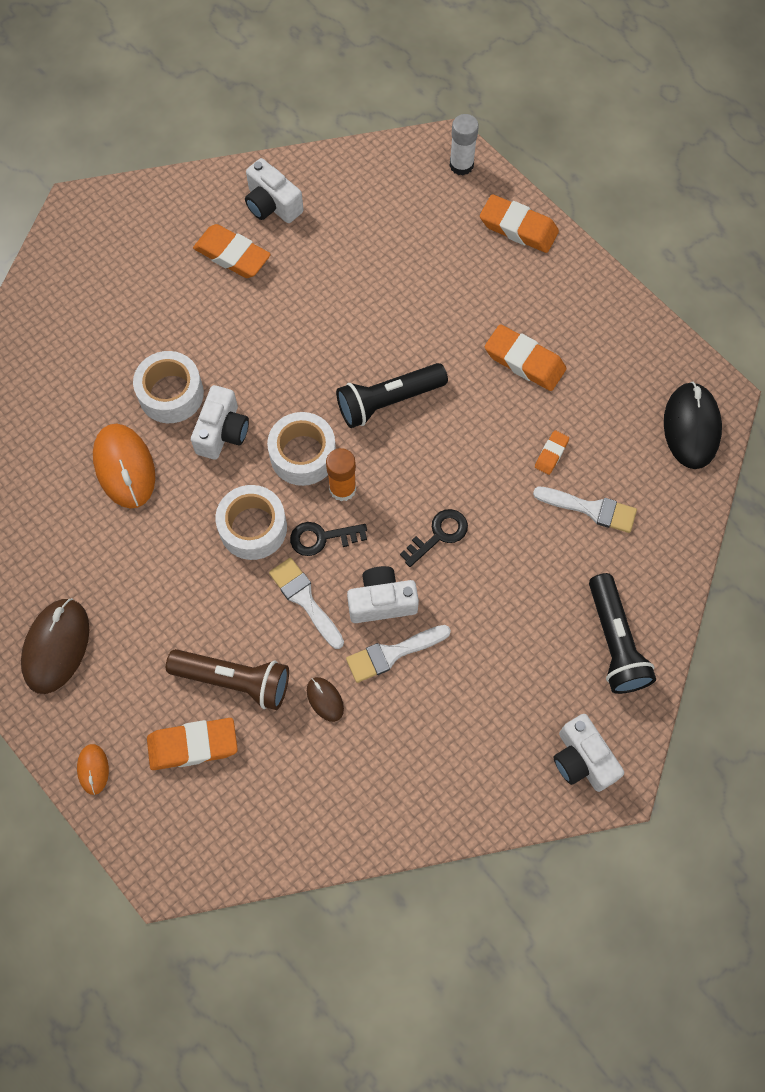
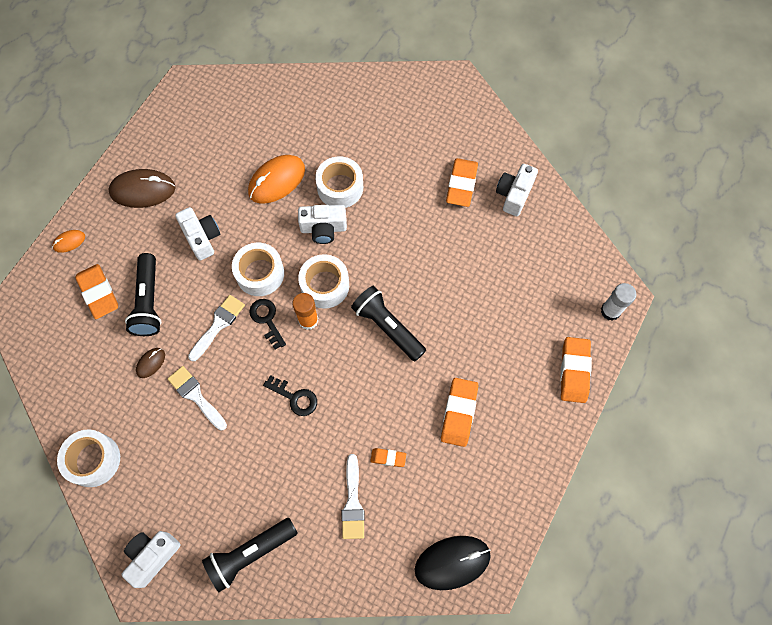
camera: 70 degrees right, 0 degrees up
(234, 681) = (148, 302): brown flashlight -> black flashlight
(381, 601) = (232, 375): white camera -> white camera (202, 238)
(432, 806) = (93, 460): none -> white tape

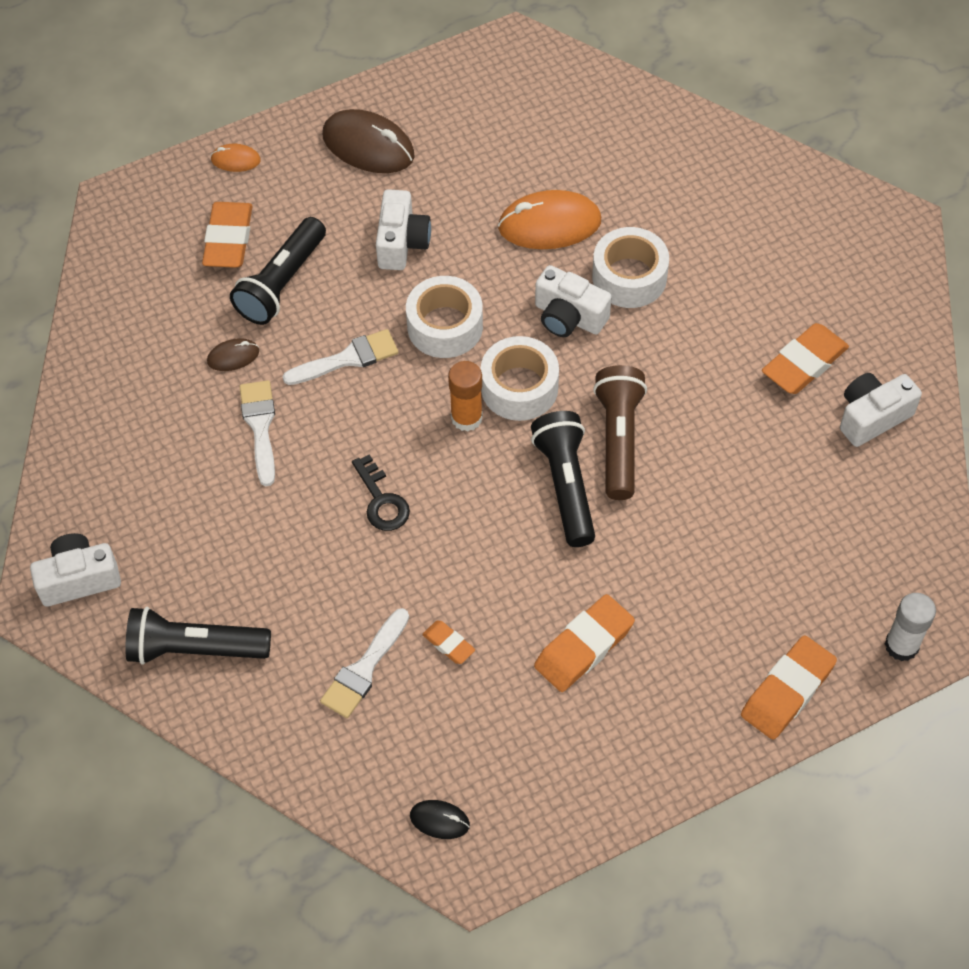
camera: 35 degrees right, 10 degrees down
(93, 460) = (88, 428): white tape -> none
(267, 320) = (413, 387): black key -> none
(397, 284) = (619, 439): none -> brown flashlight
(452, 562) = (439, 820): black mouse -> black mouse, size x0.49

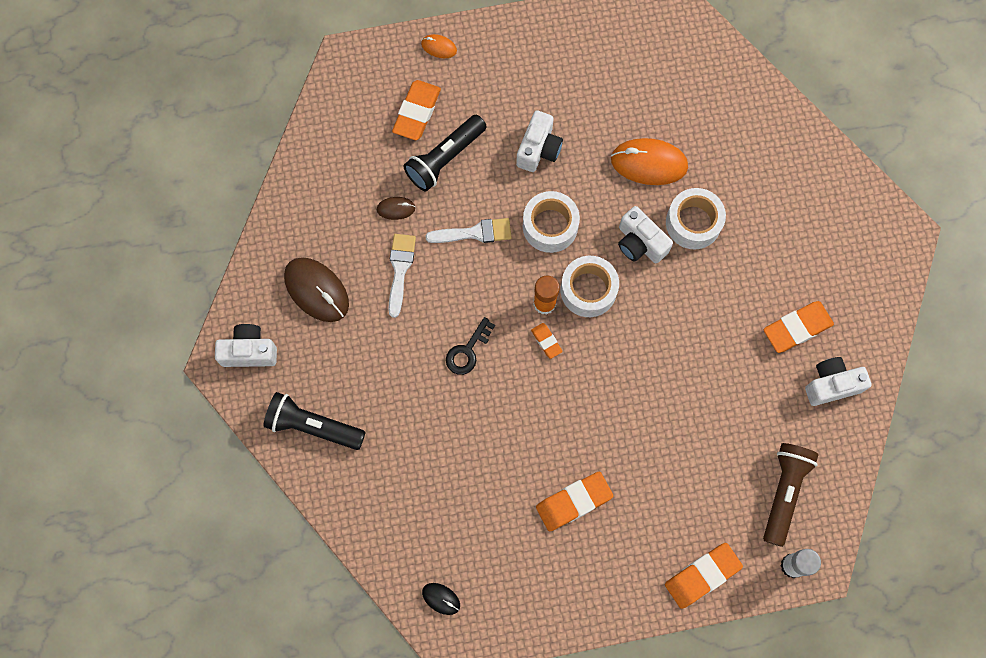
camera: 15 degrees right, 15 degrees up
(364, 668) = (421, 474): white brush -> none
(368, 146) = (537, 61): brown mouse -> brown mouse (316, 290)
(381, 500) = (468, 351): black key -> black key turned 45 degrees clockwise
(448, 644) = (483, 473): orange eraser -> orange eraser (546, 341)
(566, 485) = (598, 376): black flashlight -> none
(619, 439) = (646, 351): brown flashlight -> brown flashlight (784, 492)

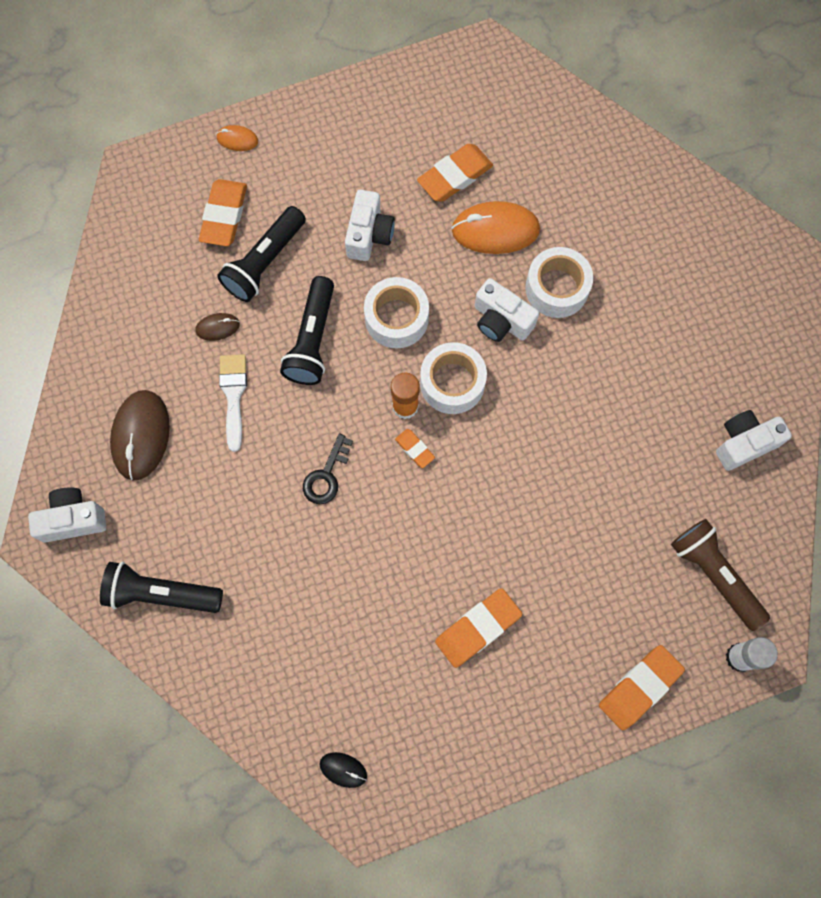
camera: 10 degrees left, 0 degrees up
(316, 290) = (141, 436): brown mouse -> brown mouse turned 60 degrees clockwise
(474, 233) = (312, 340): white brush -> black flashlight
(784, 492) = (714, 574): brown flashlight -> brown flashlight turned 45 degrees counterclockwise
(797, 328) = (694, 386): orange eraser -> orange eraser (455, 176)

